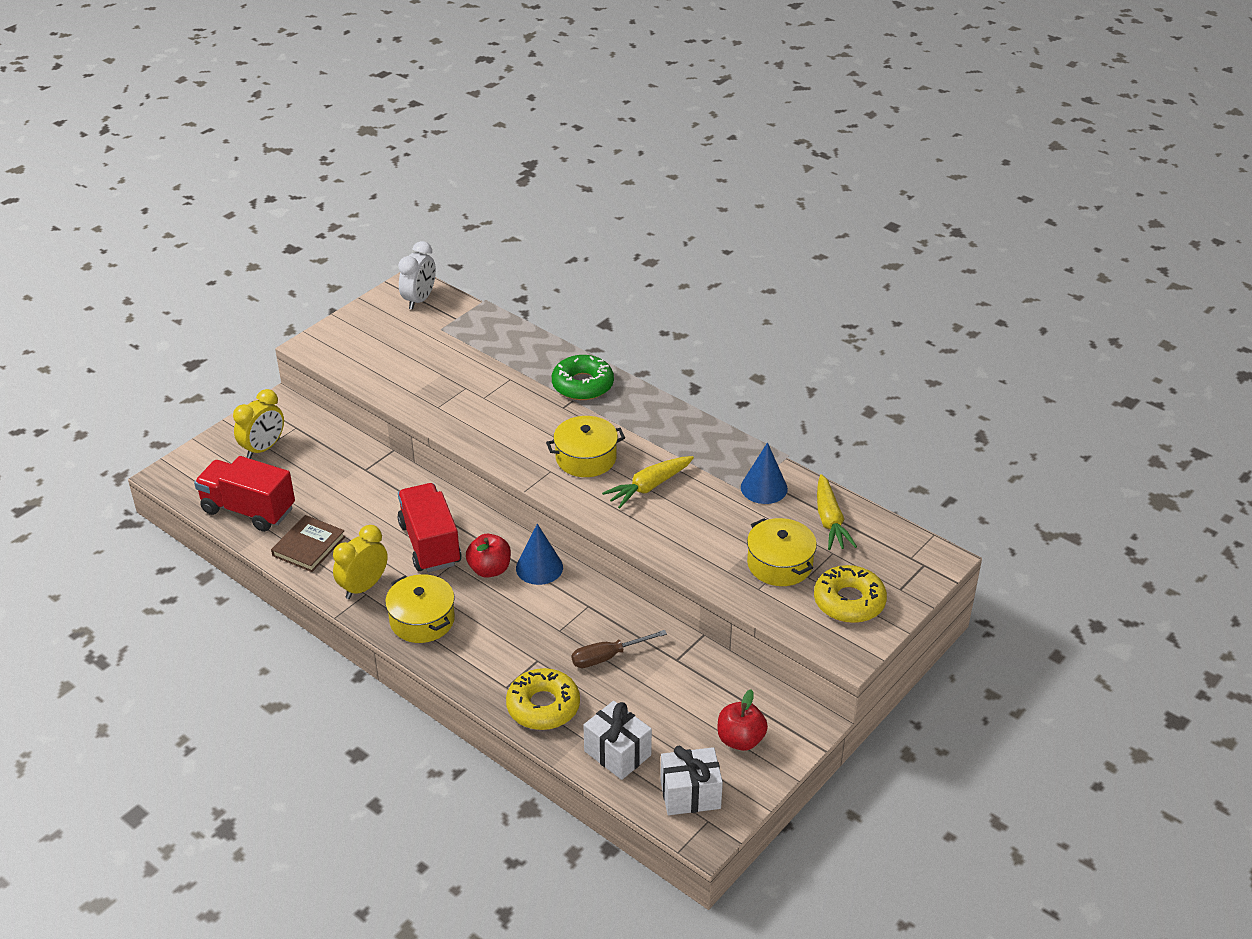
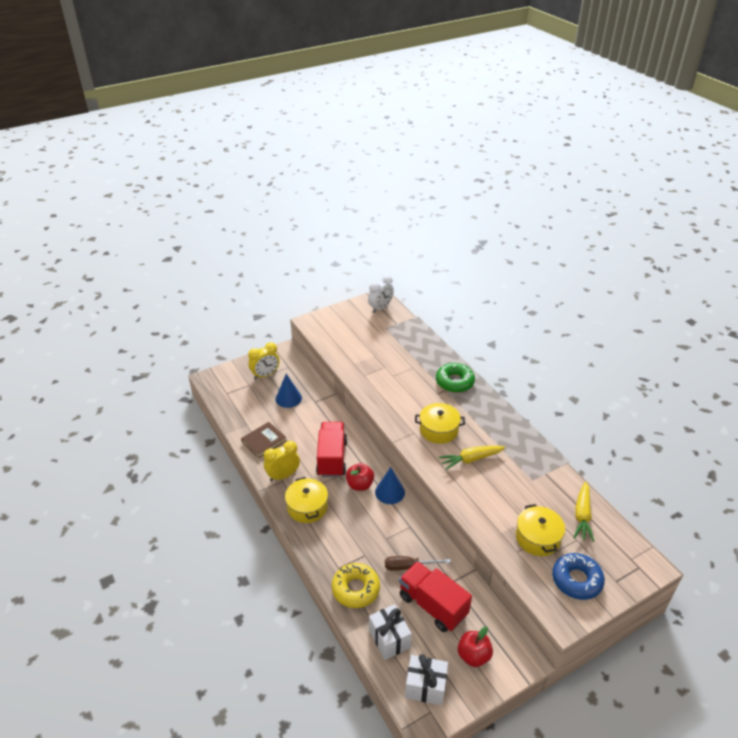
camera: 20 degrees right, 0 degrees up
(248, 510) = (241, 410): red truck -> red truck (432, 605)
(764, 488) = (545, 480): blue cone -> blue cone (288, 398)
(849, 601) = (576, 580): yellow donut -> blue donut

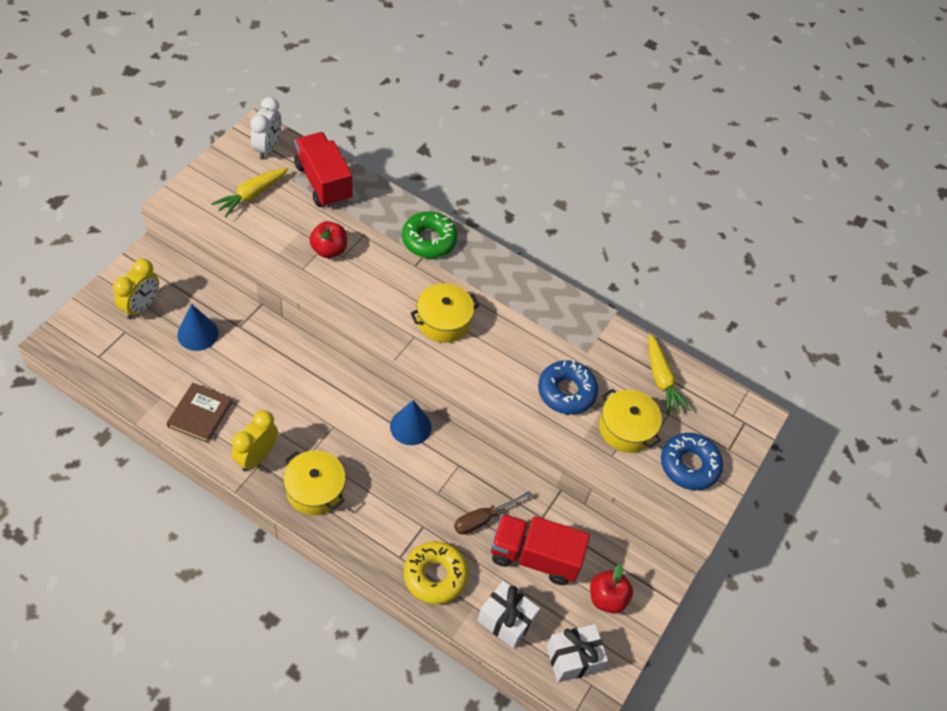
camera: 35 degrees left, 15 degrees up
(332, 458) = (310, 406): red truck -> red truck (323, 182)
(360, 485) = (367, 431): red apple -> red apple (329, 250)
(470, 459) = (503, 350): yellow carrot -> yellow carrot (251, 195)
(503, 499) = (566, 392): none -> blue donut

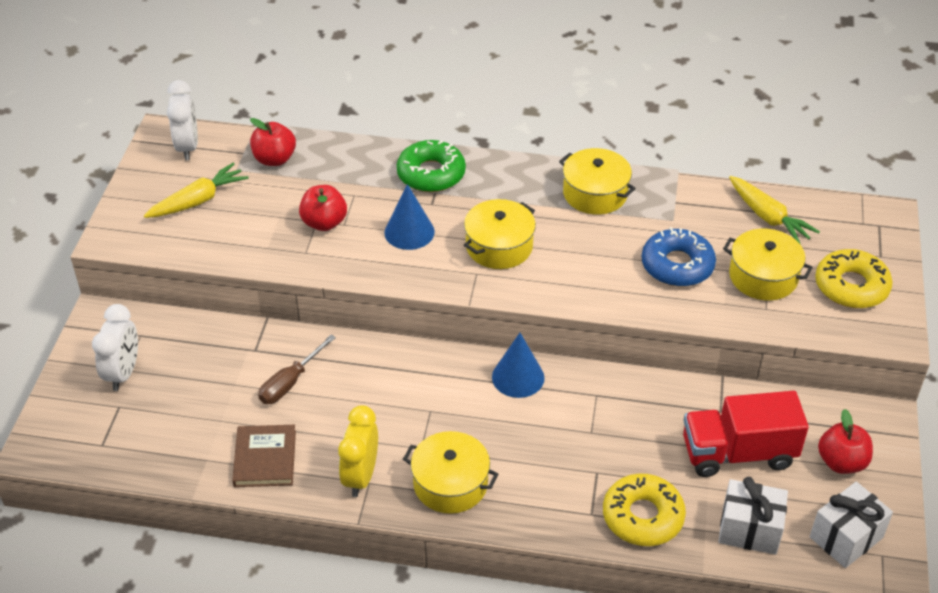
camera: 15 degrees left, 10 degrees down
(141, 307) = (123, 373): yellow clock -> white clock
(198, 334) = (210, 376): blue cone -> blue cone (409, 232)
(251, 195) = (198, 200): yellow carrot -> yellow carrot turned 150 degrees counterclockwise
(323, 182) = (274, 159): red truck -> red apple
(483, 519) = (658, 438): brown screwdriver -> brown screwdriver (290, 382)
(541, 306) = (595, 193): none -> yellow pot
(689, 465) = (851, 286): blue donut -> yellow donut

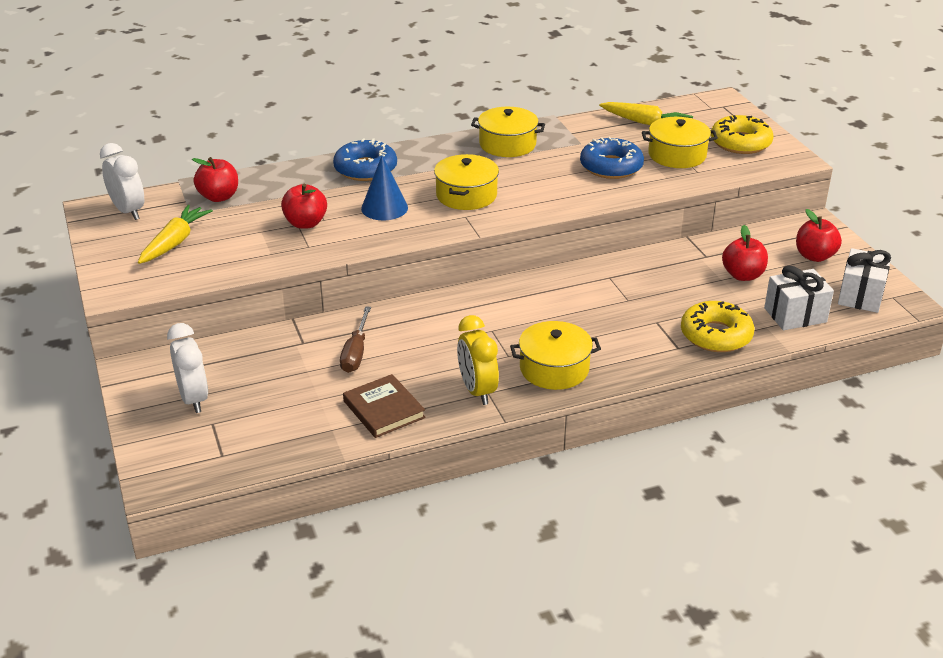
camera: 30 degrees left, 10 degrees down
(431, 174) = (365, 169): green donut -> blue donut
(518, 377) = (540, 286): blue cone -> none
(738, 453) = (742, 275): red truck -> red apple

